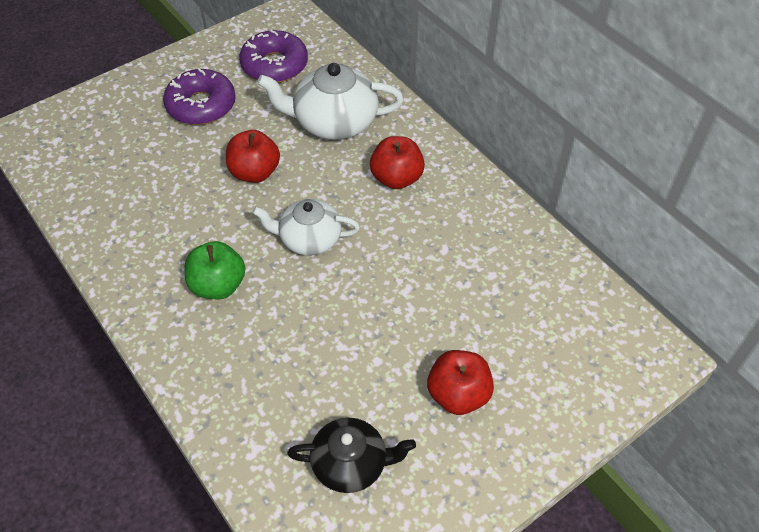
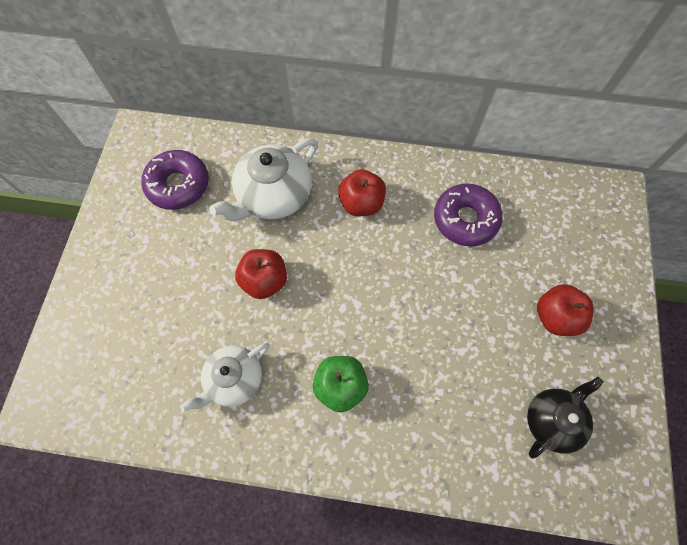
camera: 45 degrees left, 15 degrees up
(201, 105) = (161, 262): purple donut -> purple donut (465, 219)
(309, 239) = (358, 296): white teapot -> white teapot (234, 379)

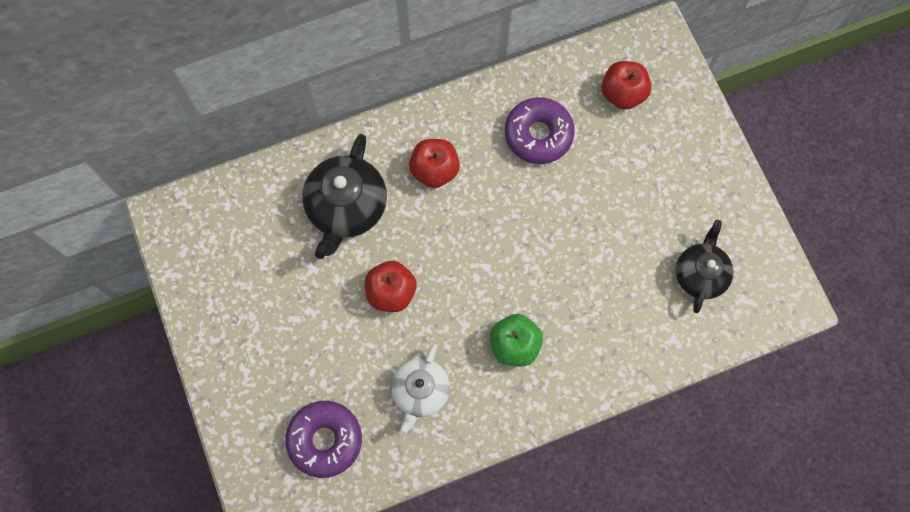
camera: 30 degrees left, 5 degrees up
(178, 185) = (246, 247): purple donut -> purple donut (325, 440)
(273, 195) = (346, 207): white teapot -> black teapot
(555, 317) = (661, 184): red apple -> red apple (622, 94)

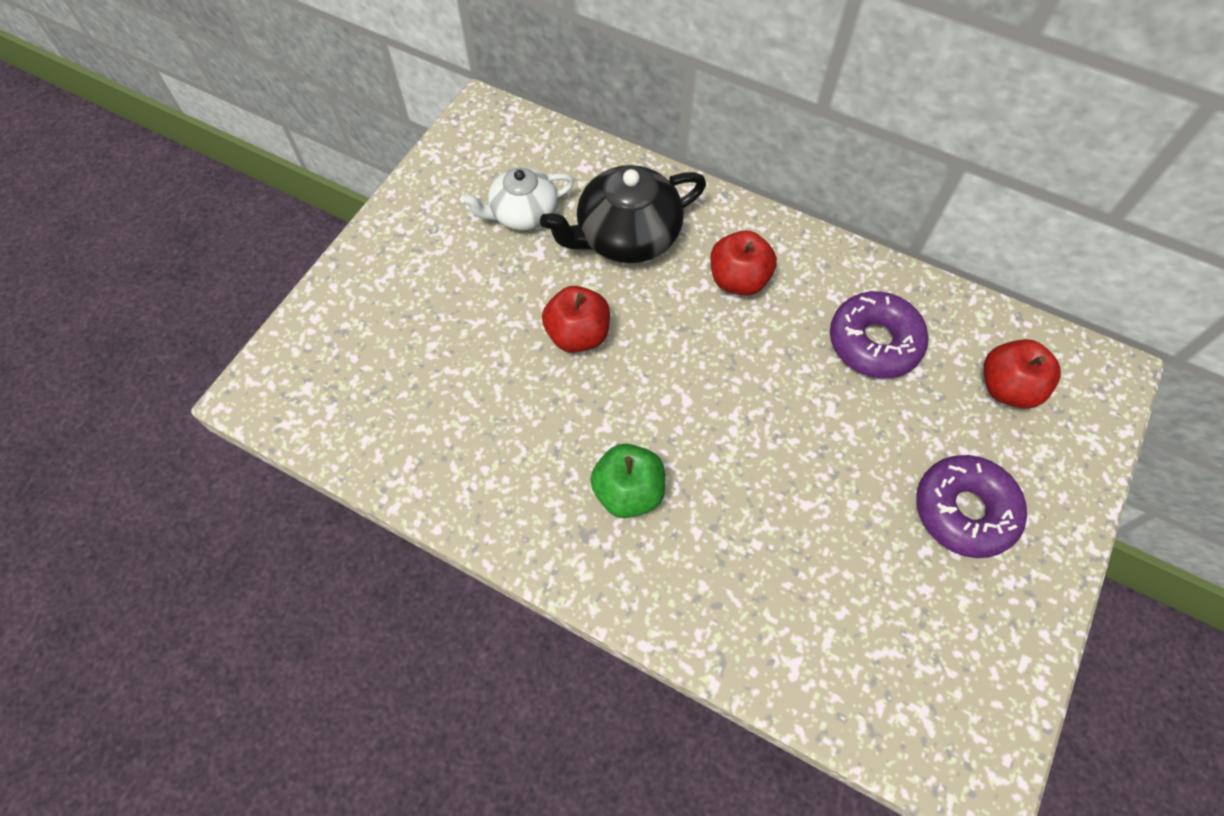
camera: 50 degrees right, 10 degrees down
(325, 440) = (374, 389): purple donut -> purple donut (964, 511)
(420, 392) = (496, 438): white teapot -> white teapot (522, 213)
(700, 274) = (900, 633): black teapot -> none

